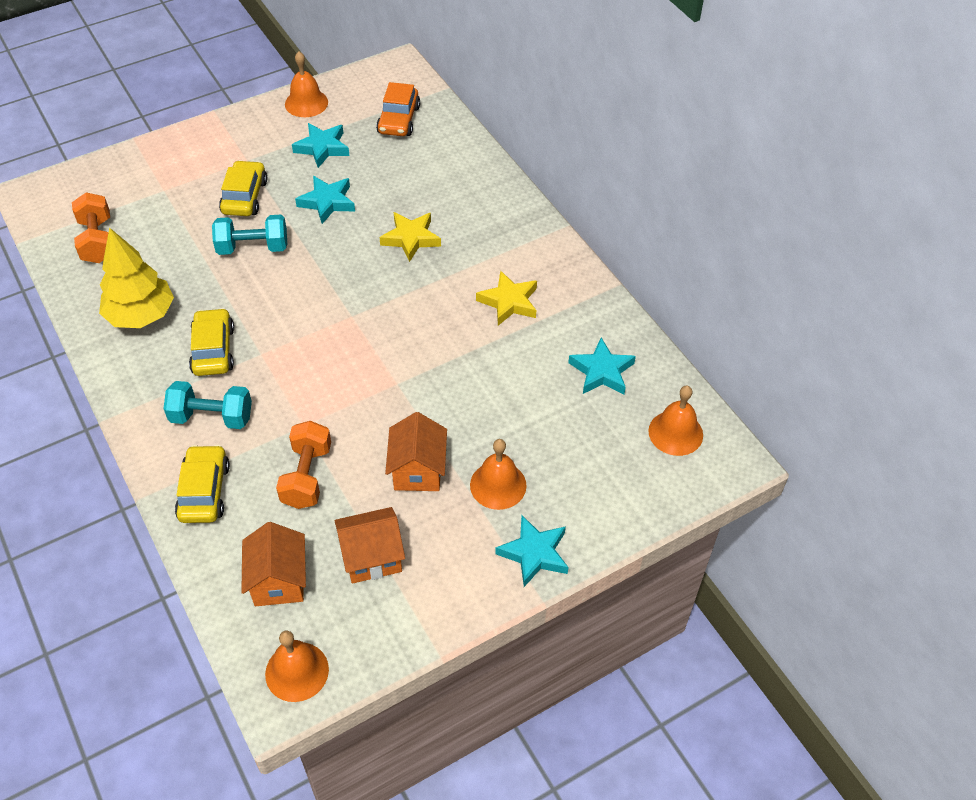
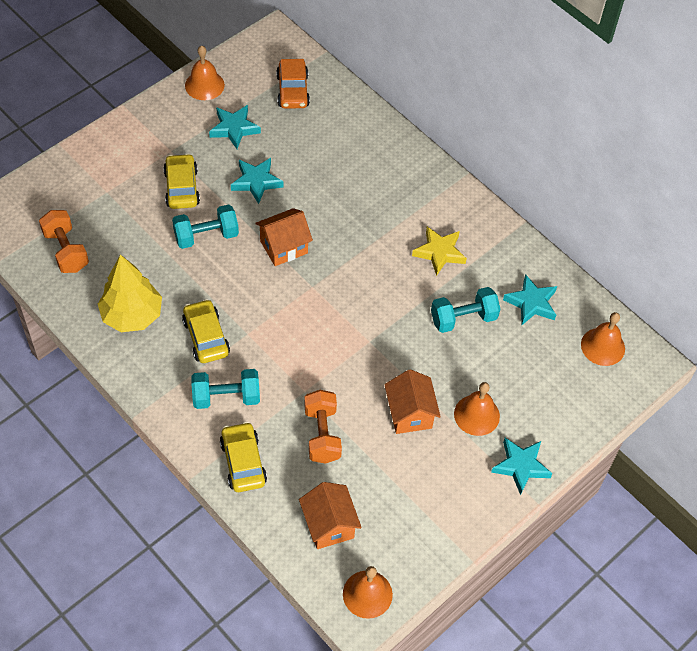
camera: 15 degrees left, 5 degrees up
(372, 557) = (396, 492): orange house -> orange house (284, 247)
(411, 238) = (340, 206): yellow star -> none
(515, 376) = (463, 318): none -> turquoise dumbbell

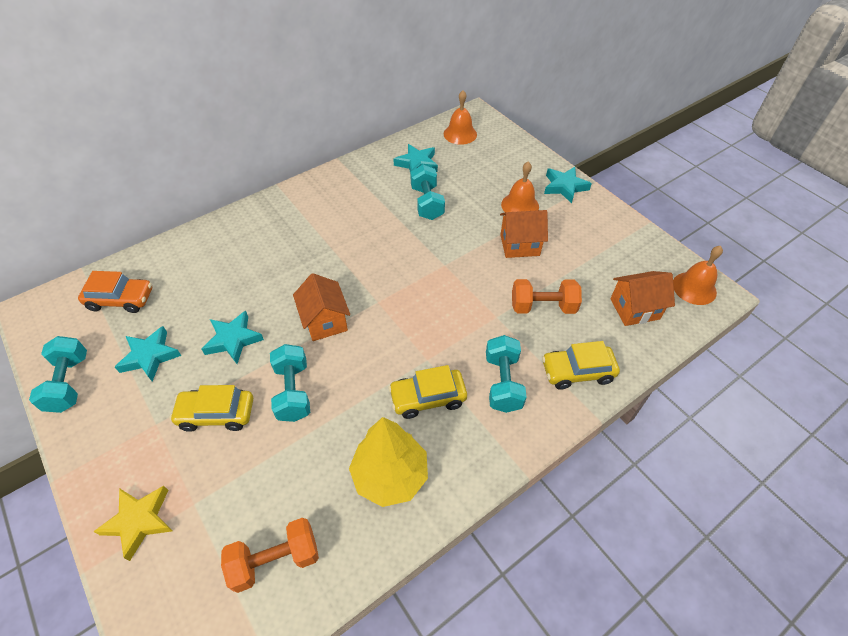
camera: 80 degrees left, 5 degrees down
(204, 85) = (69, 383): orange bell -> turquoise dumbbell
(439, 252) = (357, 210): yellow star -> yellow star (139, 521)

